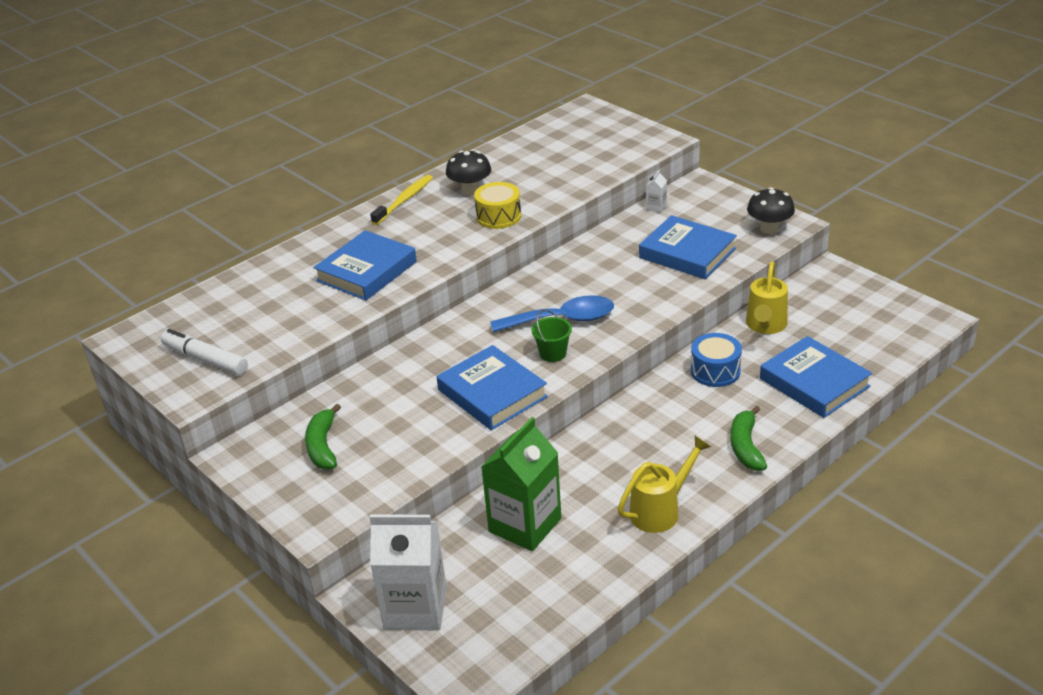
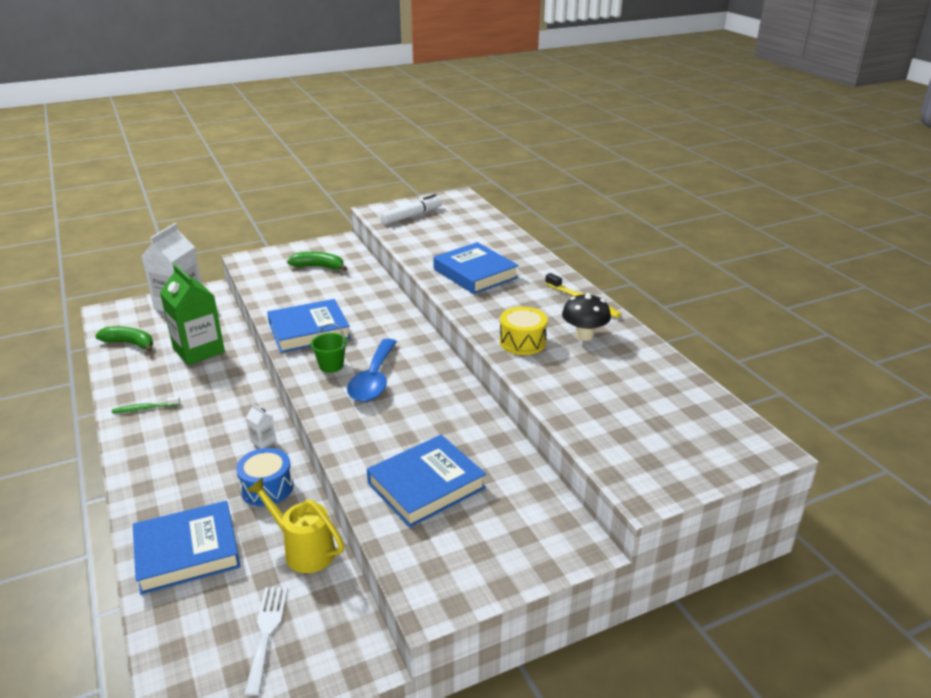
camera: 105 degrees right, 5 degrees down
(656, 207) = (540, 490): white carton -> white carton (263, 441)
(660, 510) = (145, 408): yellow watering can -> green toothbrush
(746, 446) = (157, 473): green banana -> green banana (130, 343)
(769, 229) = (433, 574): black mushroom -> none
(846, 315) = (266, 632): none -> white fork

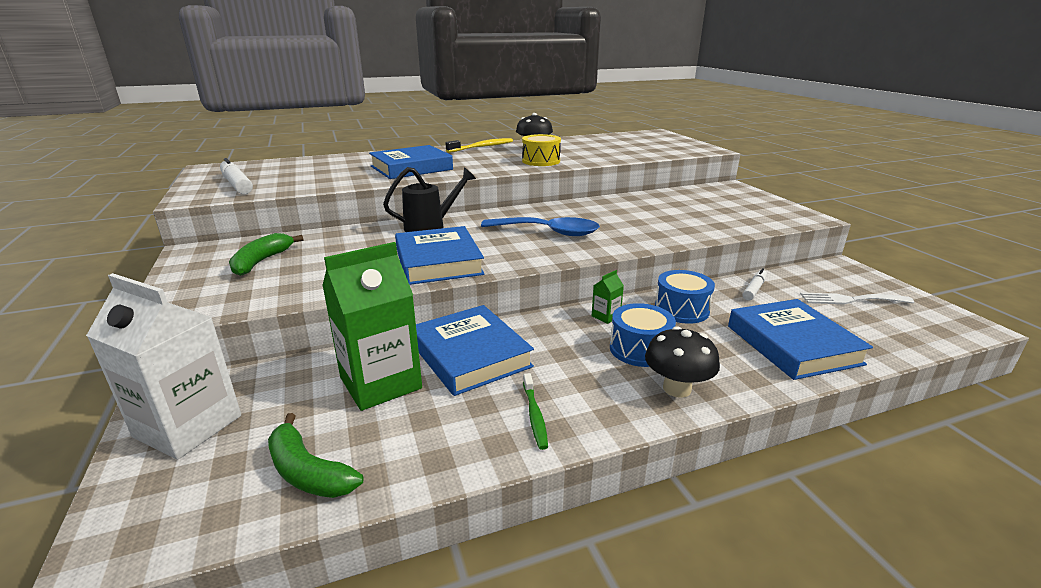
camera: 85 degrees left, 5 degrees down
(130, 343) = (308, 472): green banana -> green banana turned 75 degrees counterclockwise
(149, 471) = (677, 388): none -> black mushroom
(207, 457) = (639, 349): none -> blue drum
(263, 441) = (606, 316): white carton -> green carton
(304, 550) = (754, 289): yellow watering can -> white marker
(331, 366) = (519, 249): green bucket -> none
(389, 318) = (430, 226): none -> black watering can
(426, 485) = (695, 217): blue book -> blue book (470, 355)

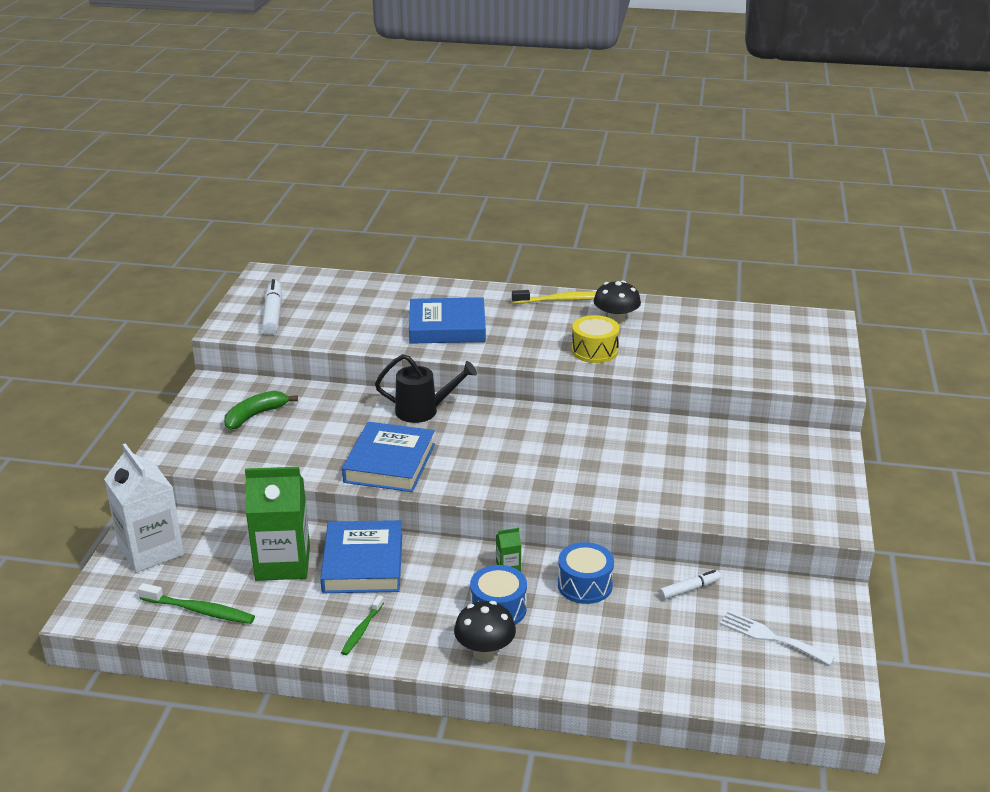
camera: 30 degrees right, 5 degrees up
(308, 472) = (199, 610): green banana -> green toothbrush
(548, 232) = (524, 456): blue spoon -> none
(792, 345) = (634, 656): blue book -> none

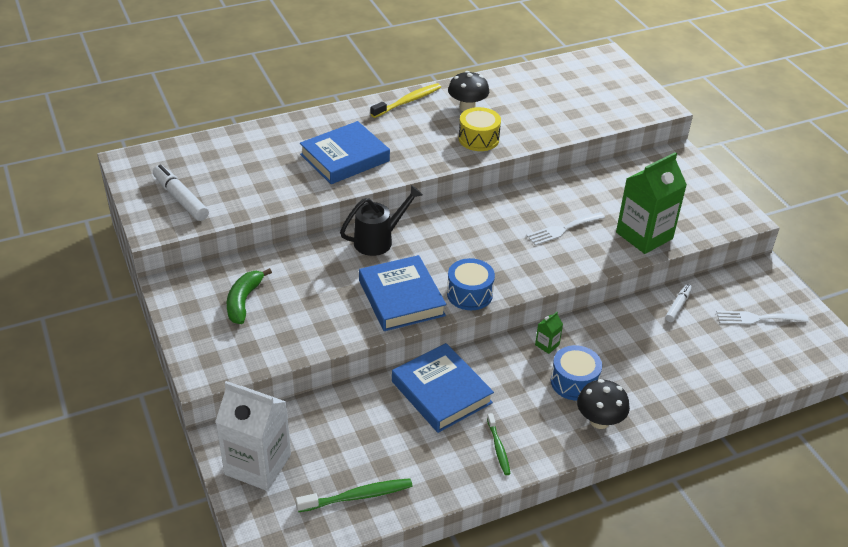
camera: 35 degrees left, 10 degrees up
(283, 563) = (380, 422): green carton -> green carton (644, 235)
(585, 585) = (611, 335): blue drum -> blue drum (469, 294)
(615, 464) = (563, 229): none -> white fork

